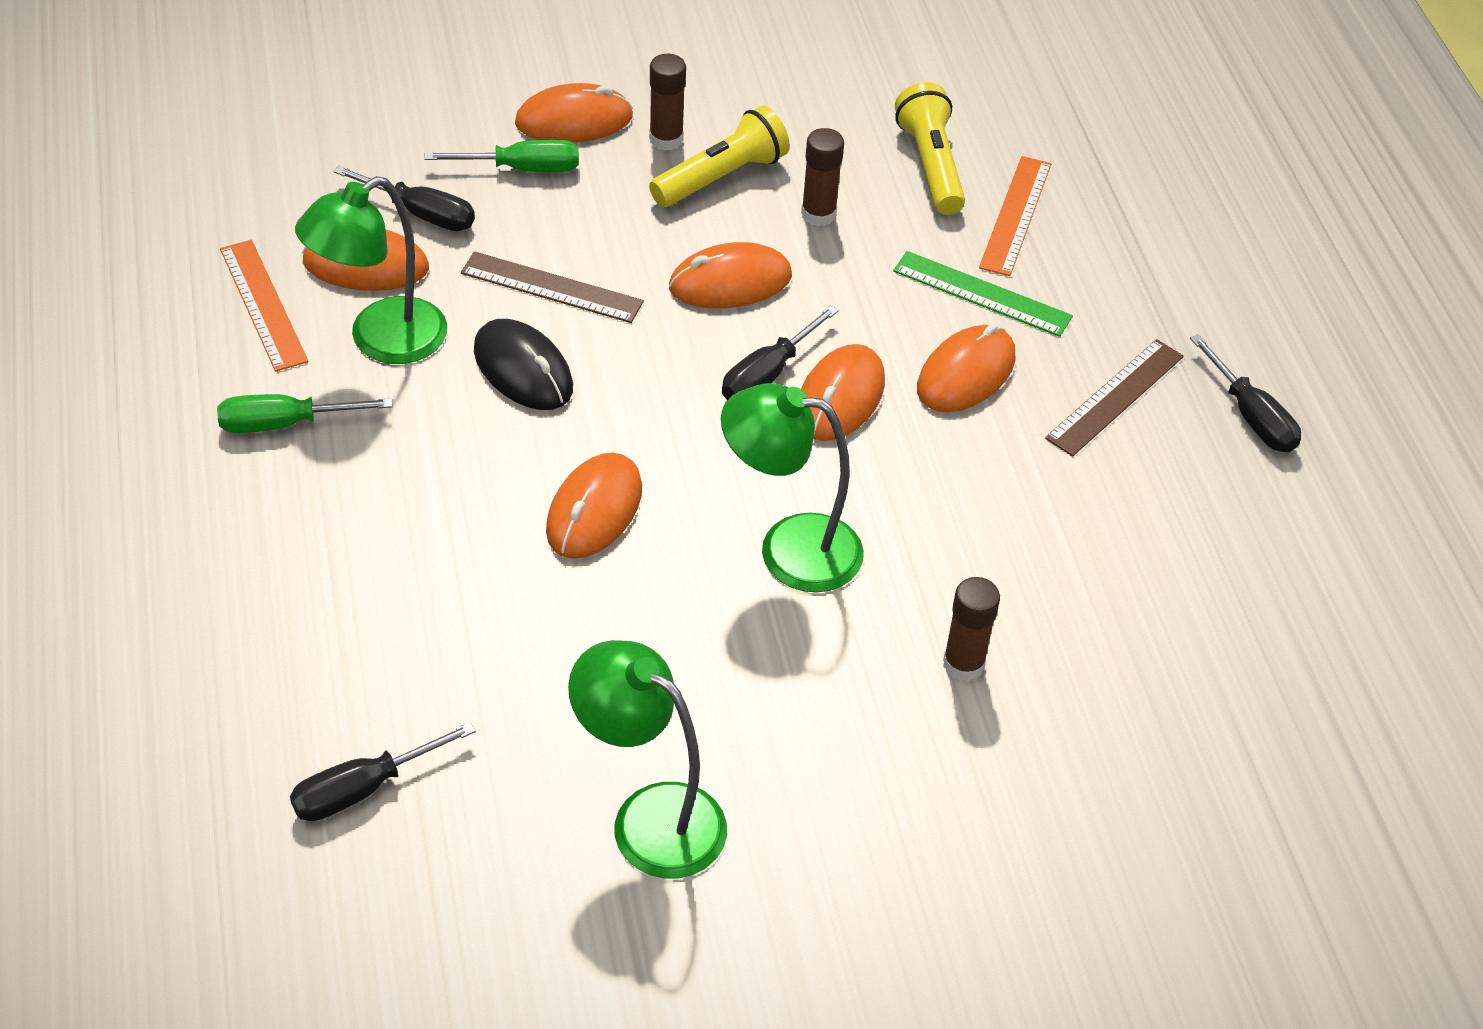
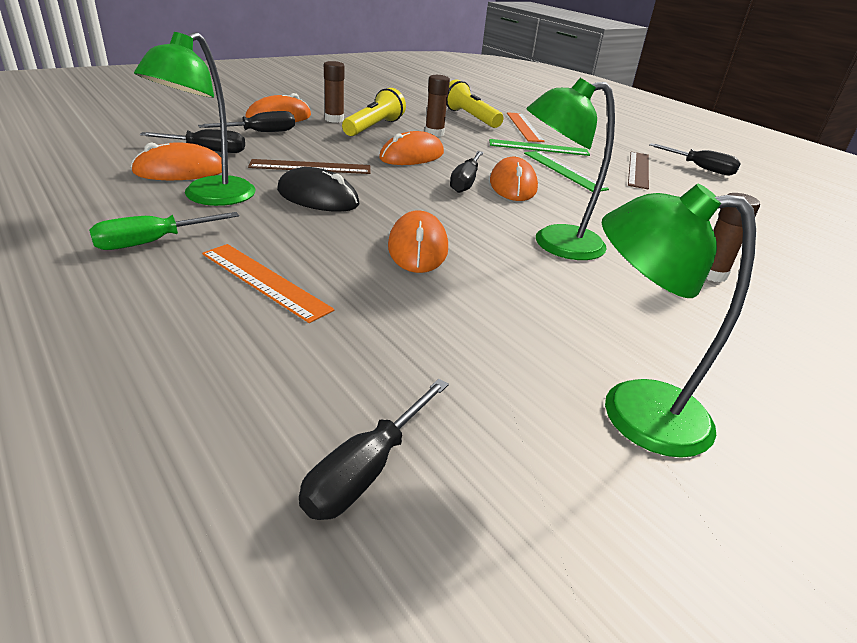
camera: 25 degrees left, 15 degrees down
(263, 304) = (109, 192): orange ruler -> orange ruler (264, 281)
(522, 169) = (260, 132): green screwdriver -> black screwdriver
(966, 374) = (563, 170): orange mouse -> green ruler

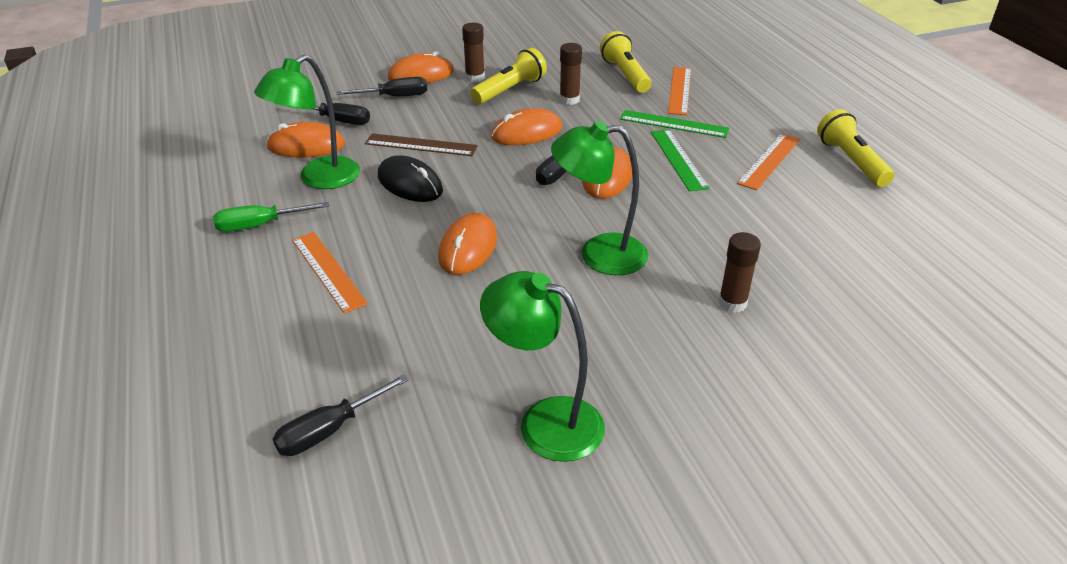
camera: 20 degrees right, 5 degrees up
(638, 169) = (769, 161): brown ruler -> orange ruler
(700, 168) = (851, 161): black screwdriver -> yellow flashlight

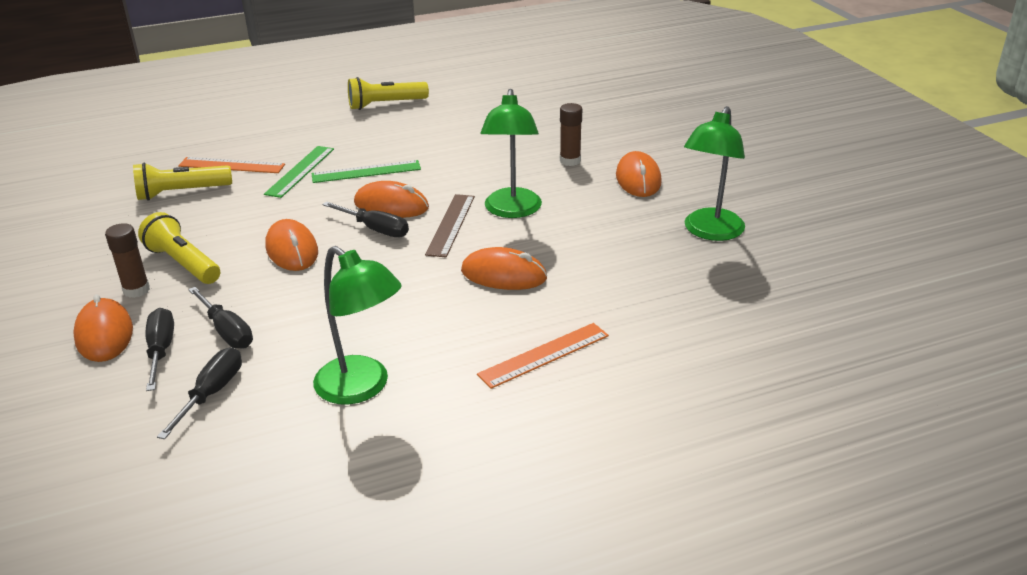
camera: 90 degrees left, 5 degrees down
(260, 225) = (459, 419): green screwdriver -> none
(306, 146) = (275, 412): orange mouse -> orange mouse (638, 179)
(330, 430) = (751, 325): black screwdriver -> black screwdriver (226, 331)
(410, 184) = (384, 318): black mouse -> none
(421, 145) = (299, 318): brown ruler -> brown ruler (450, 225)
(569, 100) = (226, 225): brown glue stick -> none
(769, 161) = (378, 134): orange ruler -> none

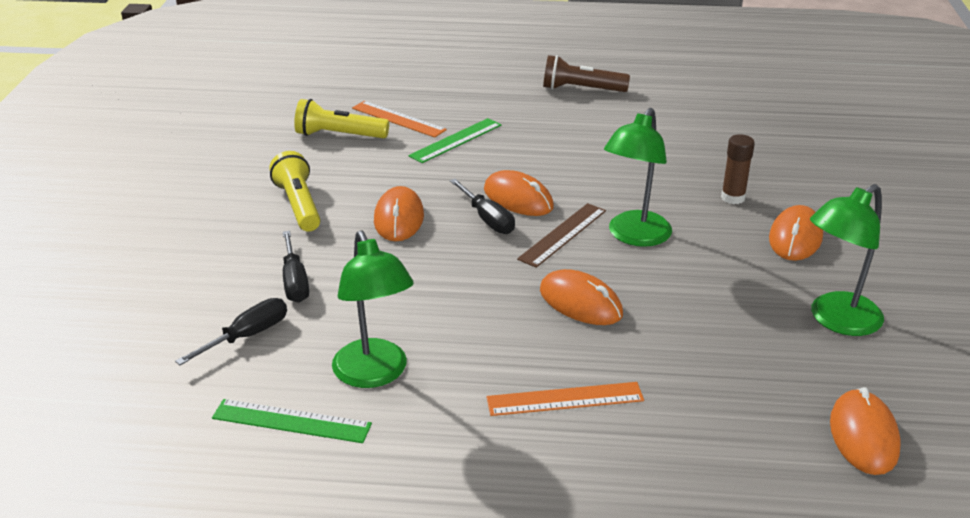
camera: 25 degrees right, 0 degrees up
(104, 334) = (197, 253): orange mouse -> orange mouse (863, 436)
(136, 290) = (246, 219): brown glue stick -> none
(161, 351) = (231, 283): black screwdriver -> none
(366, 172) = (517, 157): green ruler -> green ruler (291, 421)
(385, 104) = (581, 89): yellow flashlight -> brown flashlight

